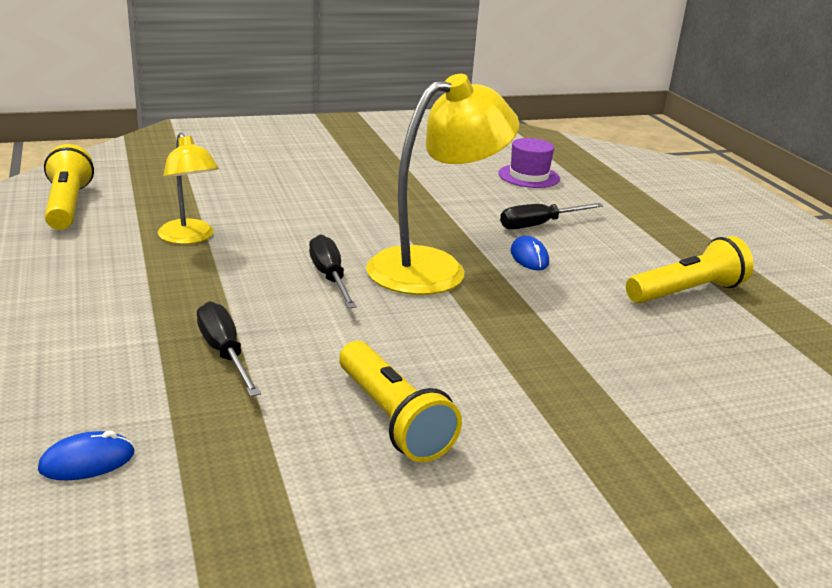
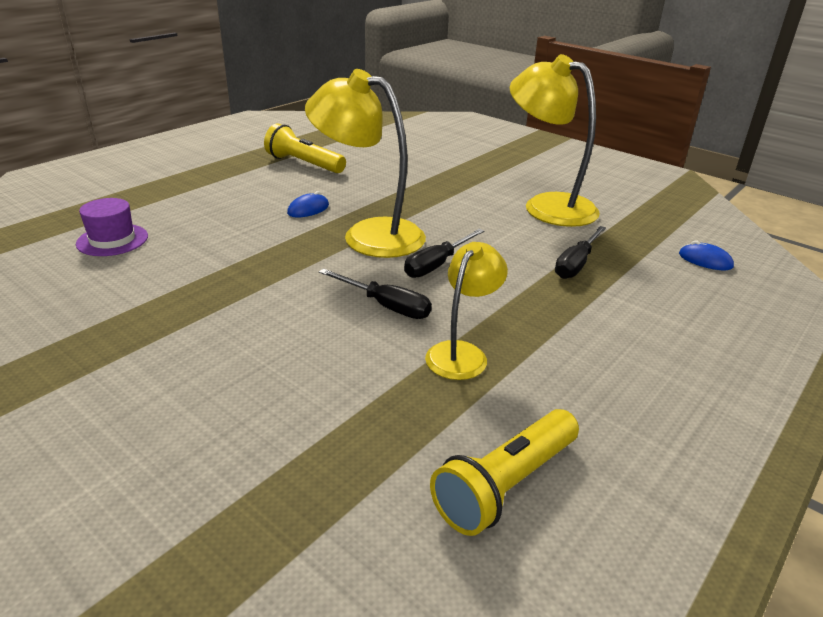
camera: 120 degrees left, 5 degrees up
(392, 419) = (547, 206): yellow flashlight -> yellow lamp
(539, 225) = (239, 216): black screwdriver -> black screwdriver (386, 306)

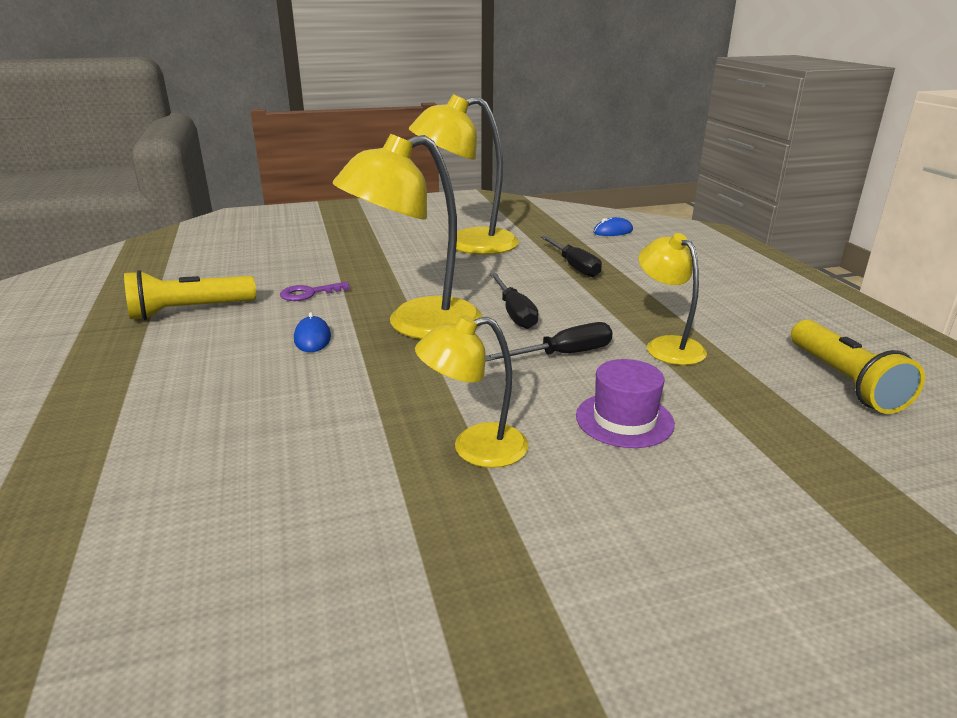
camera: 55 degrees left, 5 degrees down
(112, 240) = (186, 490): purple hat -> purple hat (624, 420)
(213, 309) = (475, 448): none -> yellow lamp
(372, 185) = (309, 293): none -> purple key

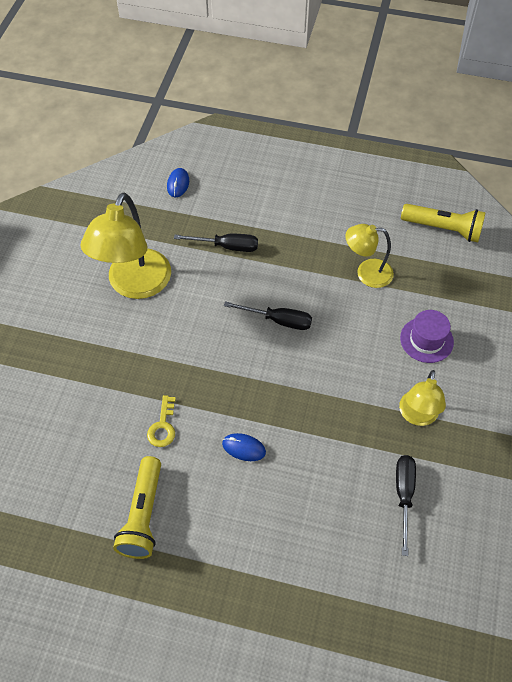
camera: 60 degrees left, 30 degrees up
(309, 293) = (163, 426): purple key -> yellow key
(416, 324) = (261, 381): yellow lamp -> none
(563, 354) = (347, 326): black screwdriver -> black screwdriver (404, 495)

